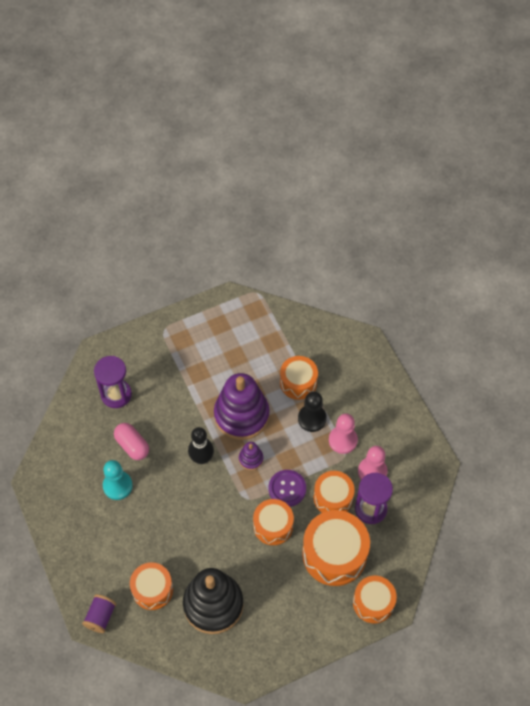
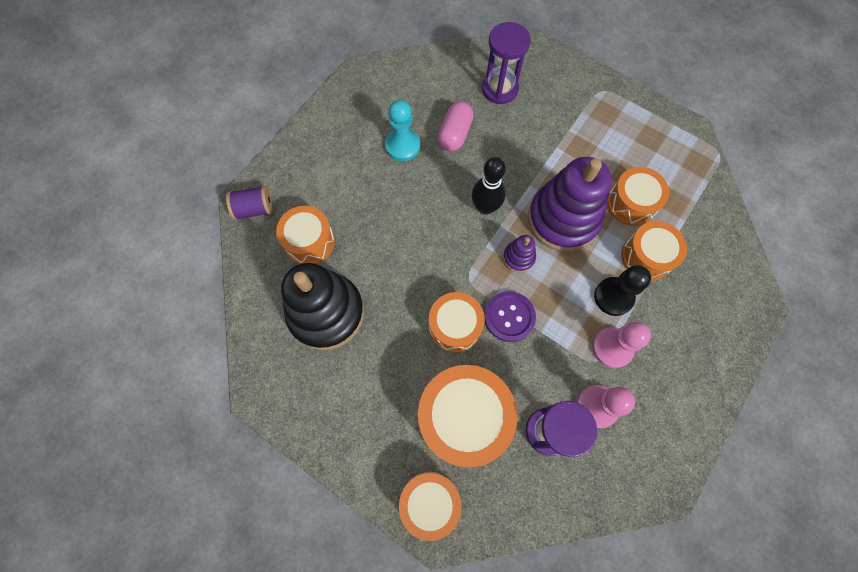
camera: 60 degrees right, 10 degrees up
(333, 497) = (532, 376): orange drum -> orange drum (631, 203)

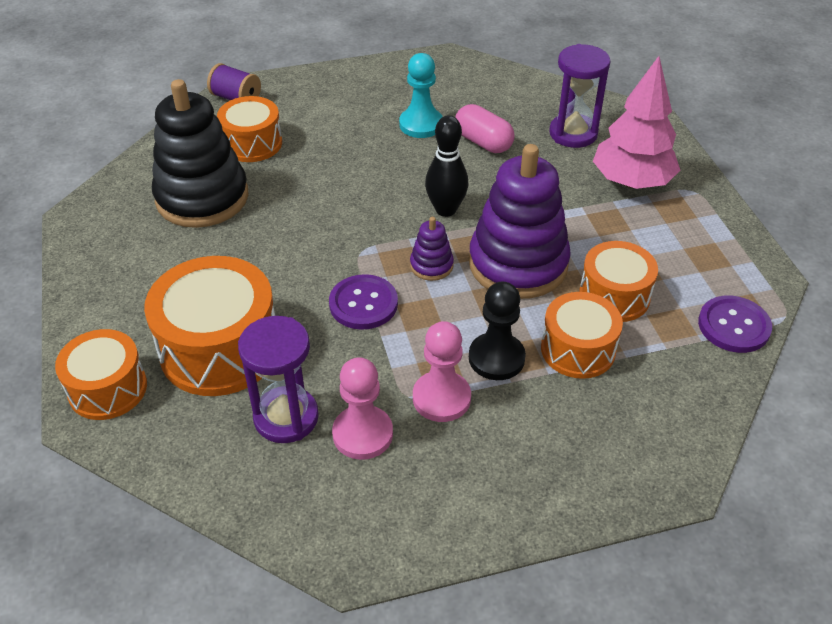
camera: 40 degrees right, 25 degrees down
(455, 134) = (483, 142): pink capsule -> pink capsule turned 75 degrees clockwise
(455, 326) = (301, 277): orange drum -> none
(566, 107) = (631, 182): none -> pink tree
(702, 179) = (733, 326): none -> purple button

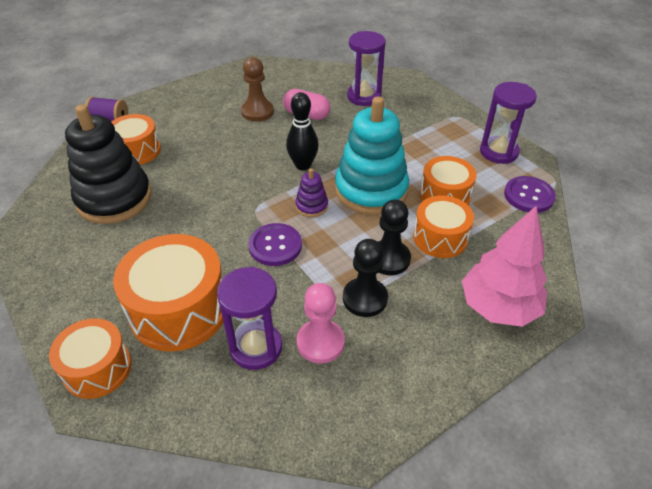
camera: 20 degrees left, 0 degrees up
(421, 124) = (257, 112): turquoise pawn -> brown pawn
(441, 398) = (365, 298): pink pawn -> black pawn
(518, 264) = (371, 190): purple stacking toy -> turquoise stacking toy
(631, 182) = (417, 119): pink tree -> pink tree (498, 307)
(724, 255) = (499, 152): none -> purple hourglass

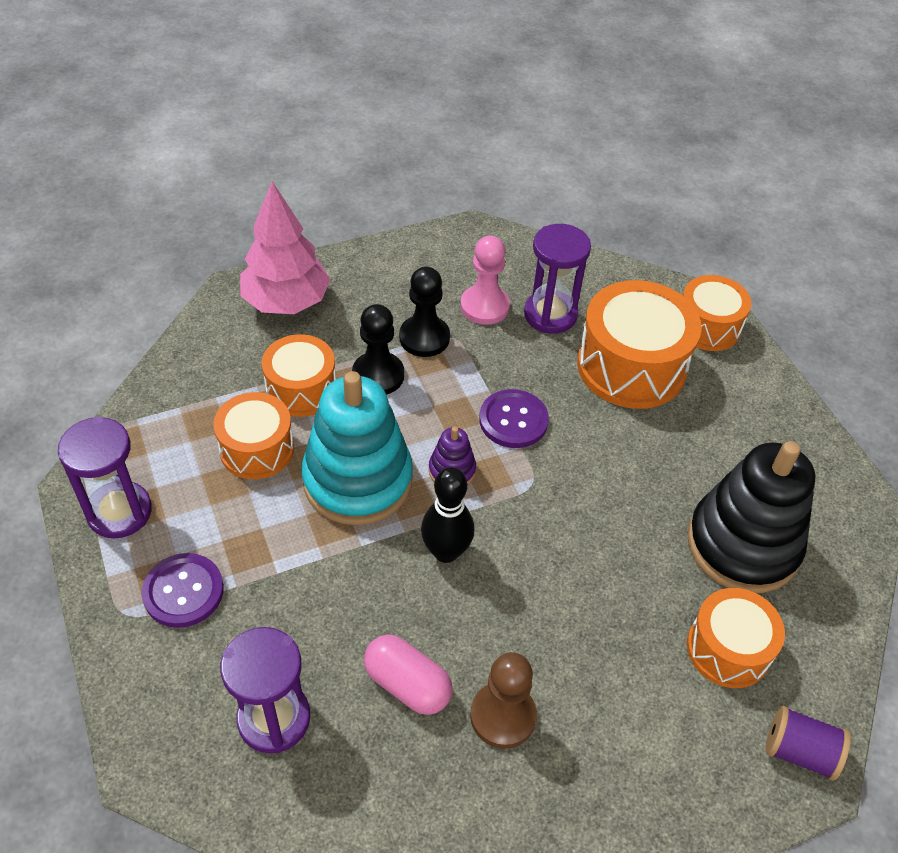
camera: 170 degrees left, 5 degrees up
(528, 196) = (141, 424): purple button -> purple button (183, 591)

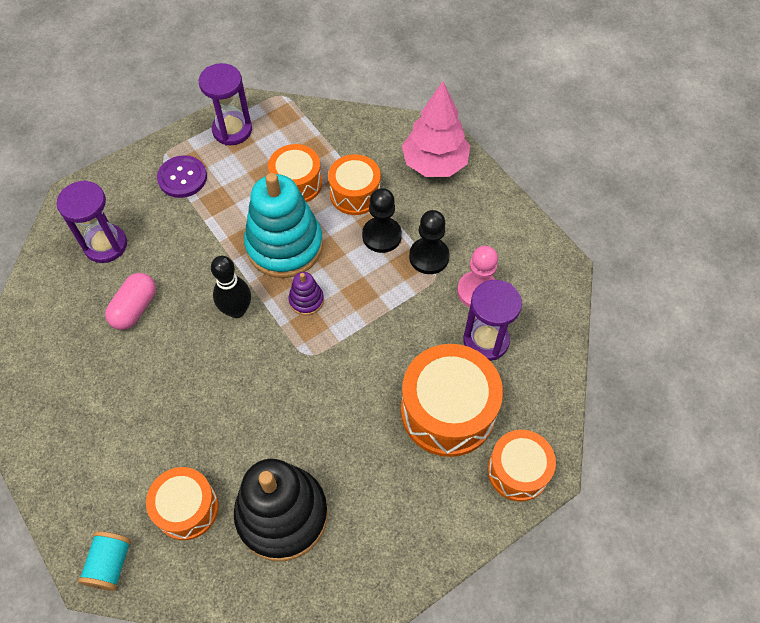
camera: 80 degrees right, 10 degrees up
(503, 716) = (119, 366): brown pawn -> none
(513, 420) = (364, 332): purple button -> none
(799, 751) = (110, 564): purple spool -> turquoise spool

